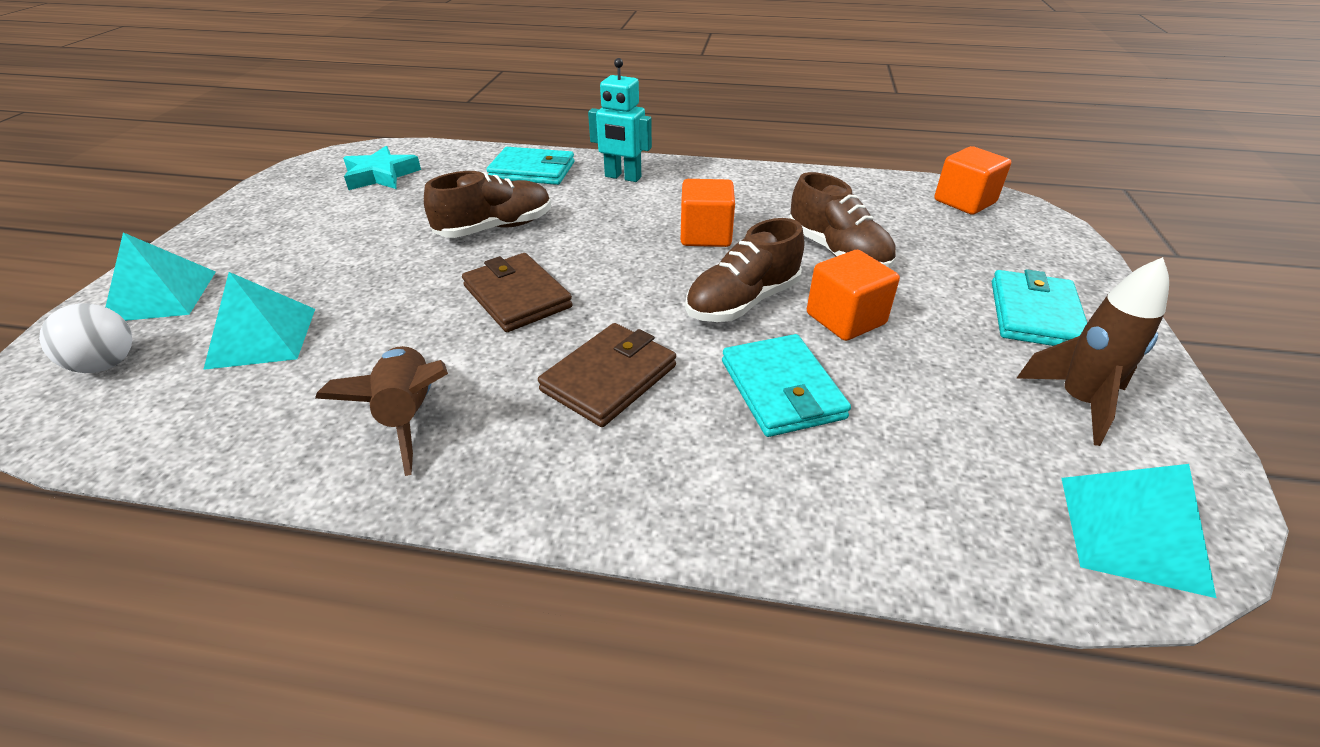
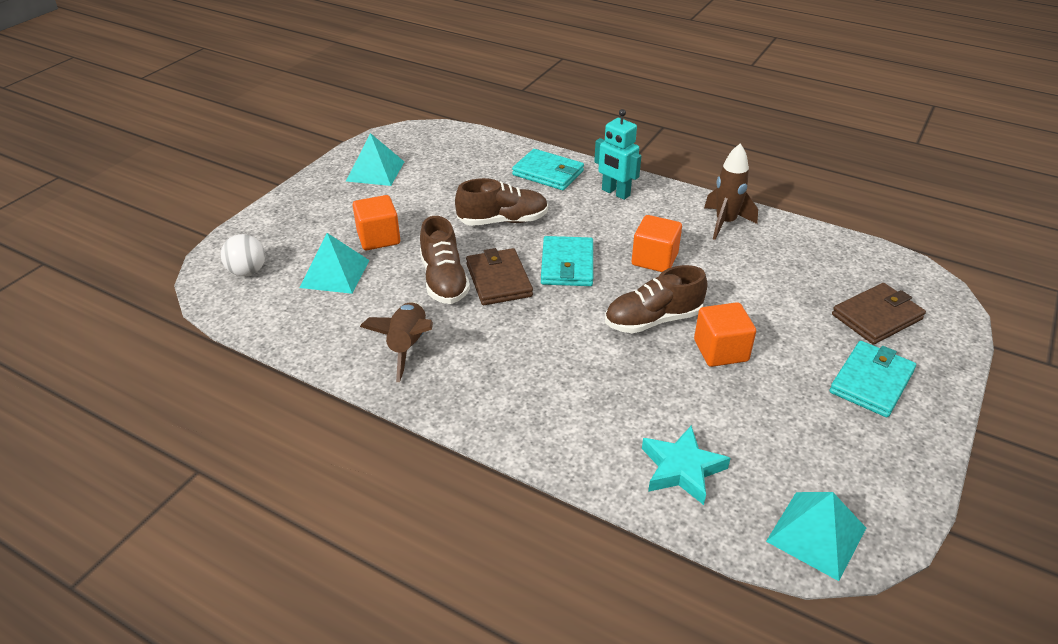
camera: 20 degrees right, 0 degrees up
(162, 295) = (281, 229): turquoise pyramid -> turquoise pyramid (375, 171)
(381, 175) = (436, 156): turquoise star -> turquoise star (682, 469)
(609, 378) = (536, 353): brown wallet -> brown wallet (877, 317)
(782, 389) = (645, 389): turquoise wallet -> turquoise wallet (567, 265)
(837, 252) = (749, 296): brown shoe -> brown shoe (444, 280)
(964, 201) = (891, 273): orange cube -> orange cube (378, 238)
(1077, 402) = (850, 450): brown rocket -> brown rocket (725, 223)

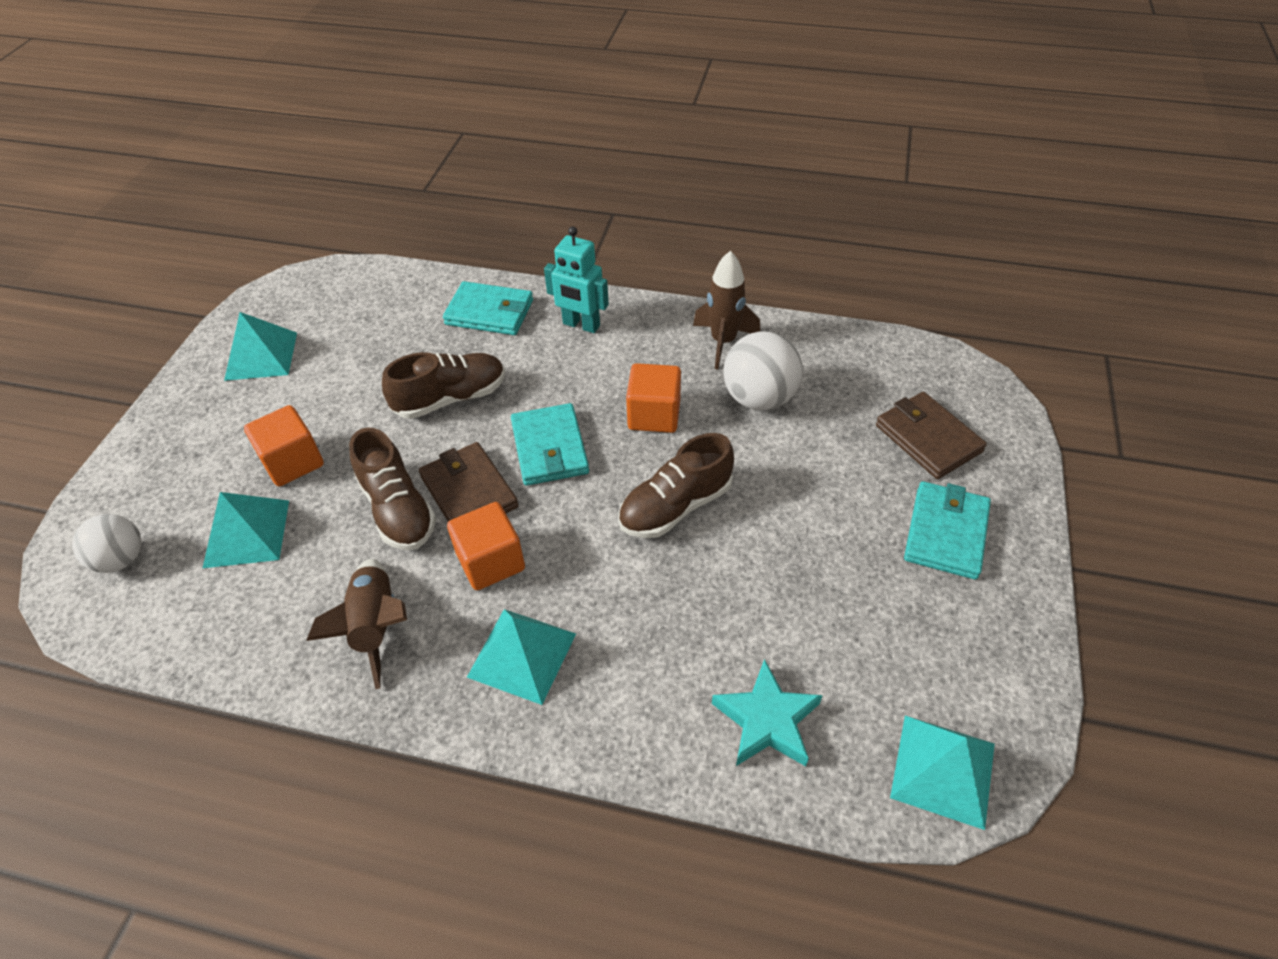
camera: 15 degrees left, 10 degrees up
(507, 387) = (522, 655): none -> turquoise pyramid
(720, 350) = (766, 531): orange cube -> orange cube (491, 561)
(742, 264) = (759, 398): none -> white ball
(877, 317) = (927, 438): brown wallet -> brown wallet turned 75 degrees counterclockwise

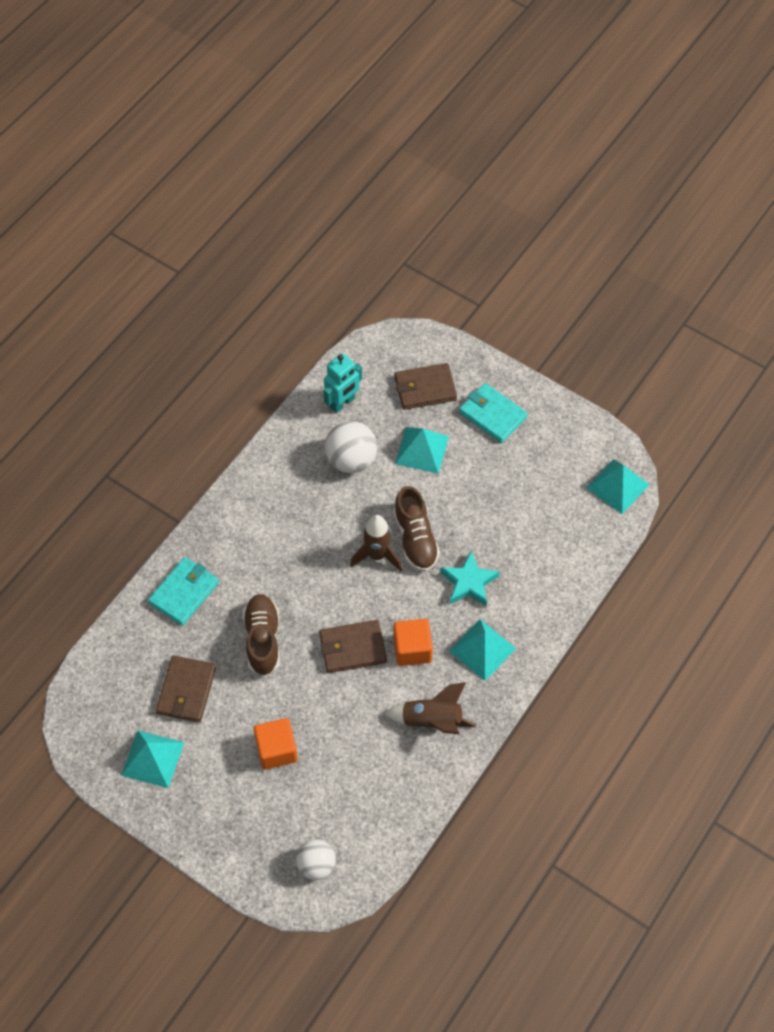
camera: 70 degrees left, 10 degrees up
(246, 533) = (328, 786): turquoise pyramid -> turquoise pyramid (422, 450)
(358, 355) = (186, 690): none -> brown wallet
(398, 509) = (348, 692): brown shoe -> none
(550, 448) = (337, 592): turquoise wallet -> none
(581, 325) = (229, 538): turquoise robot -> turquoise robot (342, 403)
(654, 415) = (337, 524): orange cube -> none
(723, 342) = (291, 459): brown rocket -> brown rocket (377, 555)
(767, 720) = (565, 548): turquoise star -> turquoise star (469, 582)

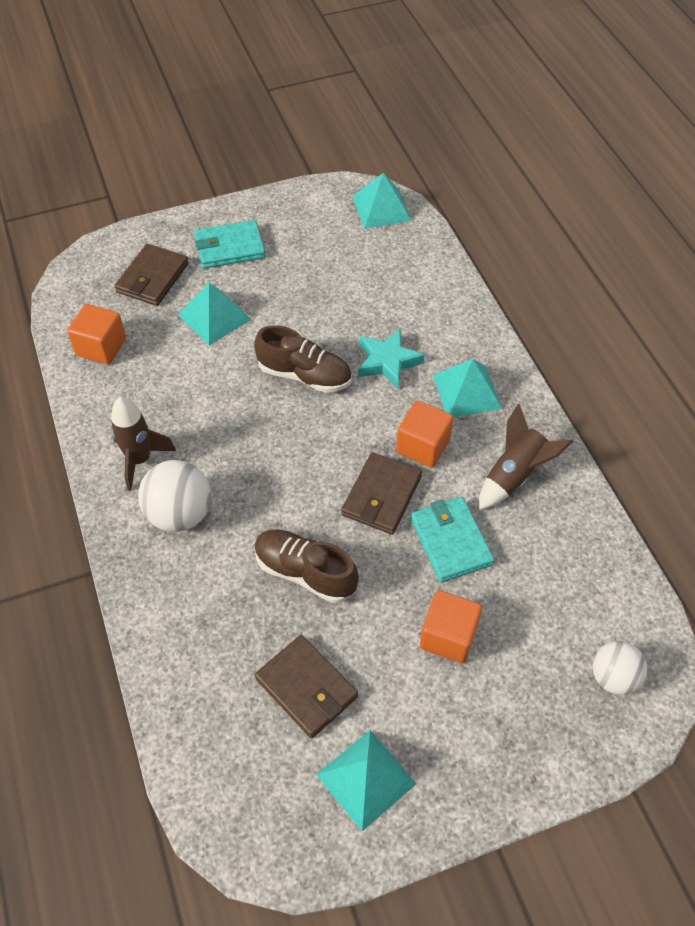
camera: 55 degrees left, 5 degrees down
(184, 593) = (182, 617): turquoise wallet -> turquoise wallet (450, 541)
(342, 403) = (101, 347): turquoise robot -> orange cube
(351, 460) = (171, 376): white ball -> white ball (180, 514)
(377, 555) = (295, 416): brown rocket -> brown rocket (140, 460)

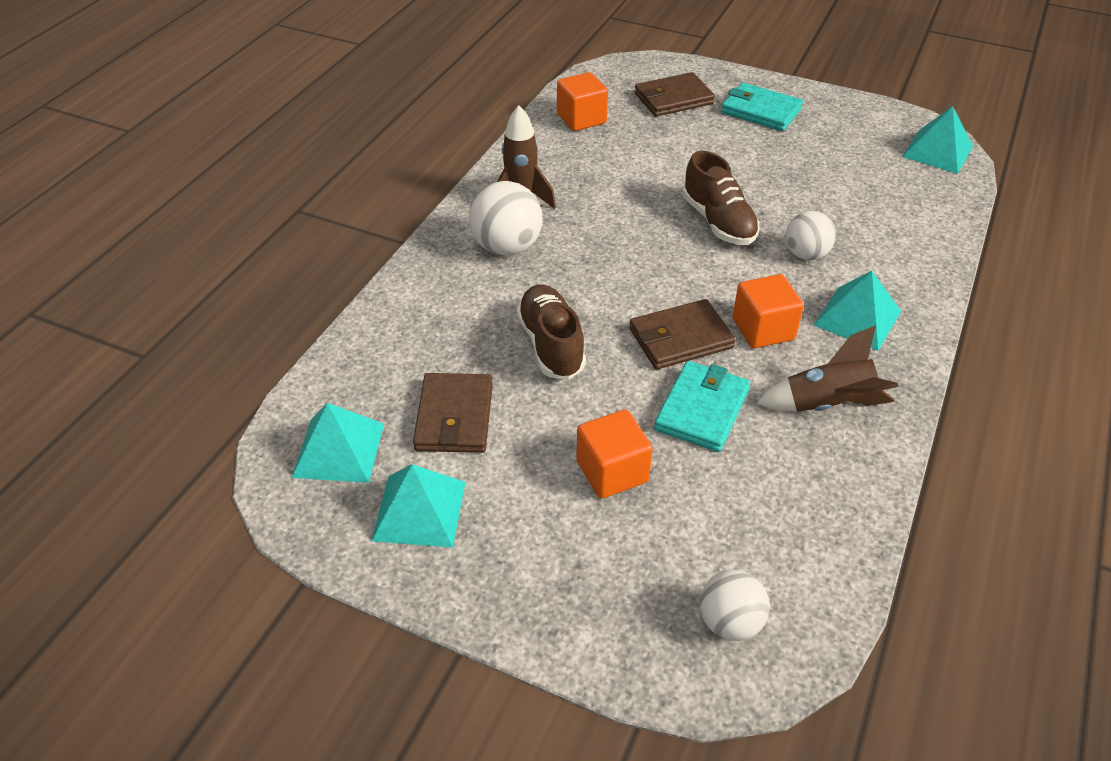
camera: 45 degrees right, 10 degrees down
(214, 317) = (691, 146): turquoise pyramid -> turquoise pyramid (338, 450)
(387, 362) = (806, 254): turquoise star -> white ball

